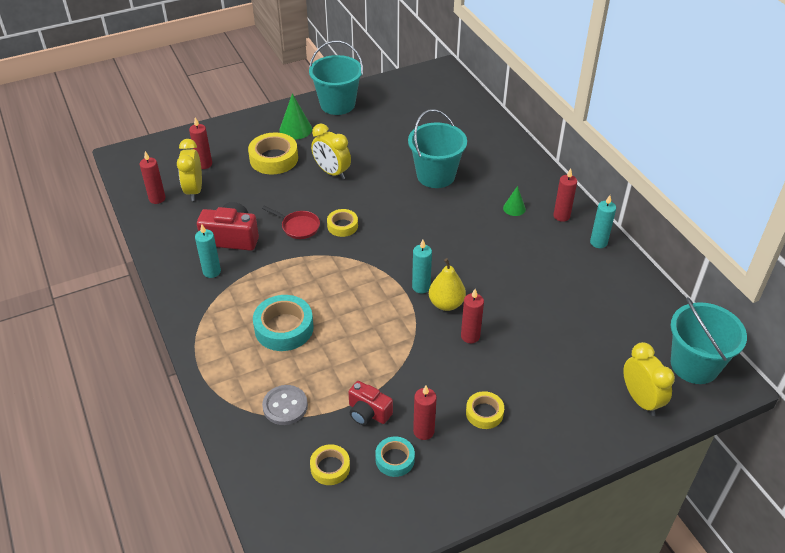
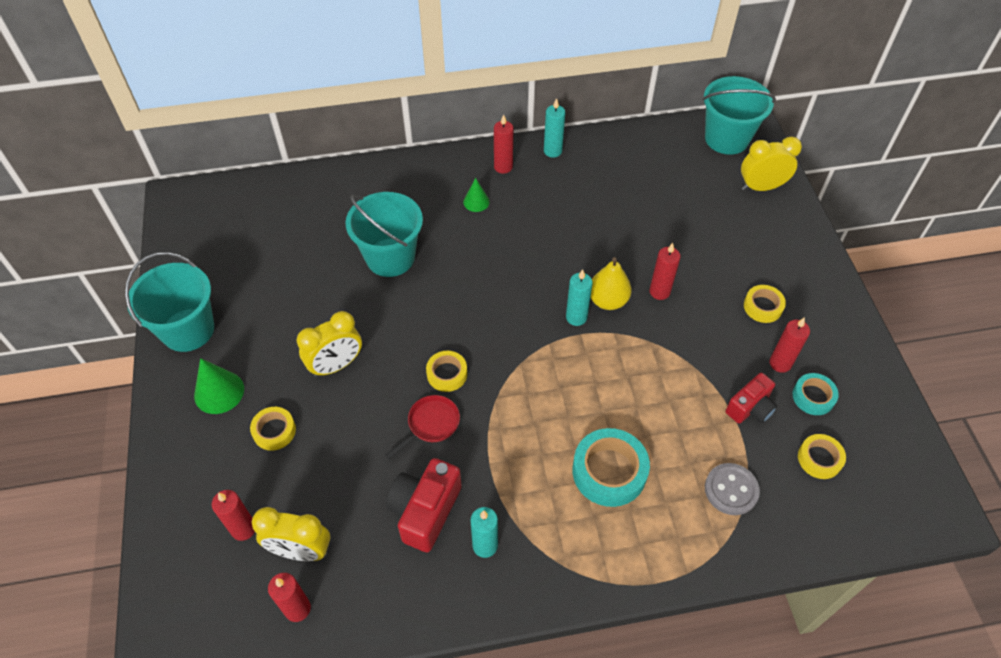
camera: 75 degrees left, 10 degrees up
(274, 159) = (274, 431): yellow tape -> yellow tape, size x0.59

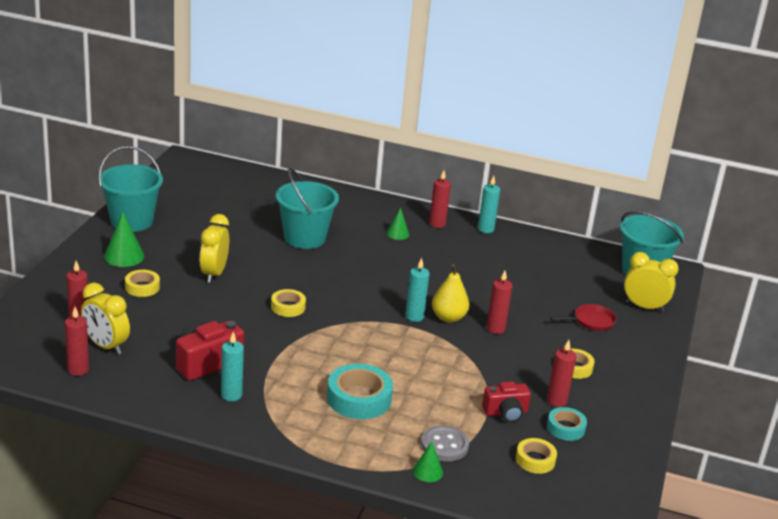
camera: 25 degrees right, 25 degrees down
(336, 365) = (214, 274): yellow clock -> yellow clock turned 105 degrees clockwise
(431, 424) = (252, 325): red pan -> red pan (591, 321)
(743, 538) = (427, 471): none -> green cone

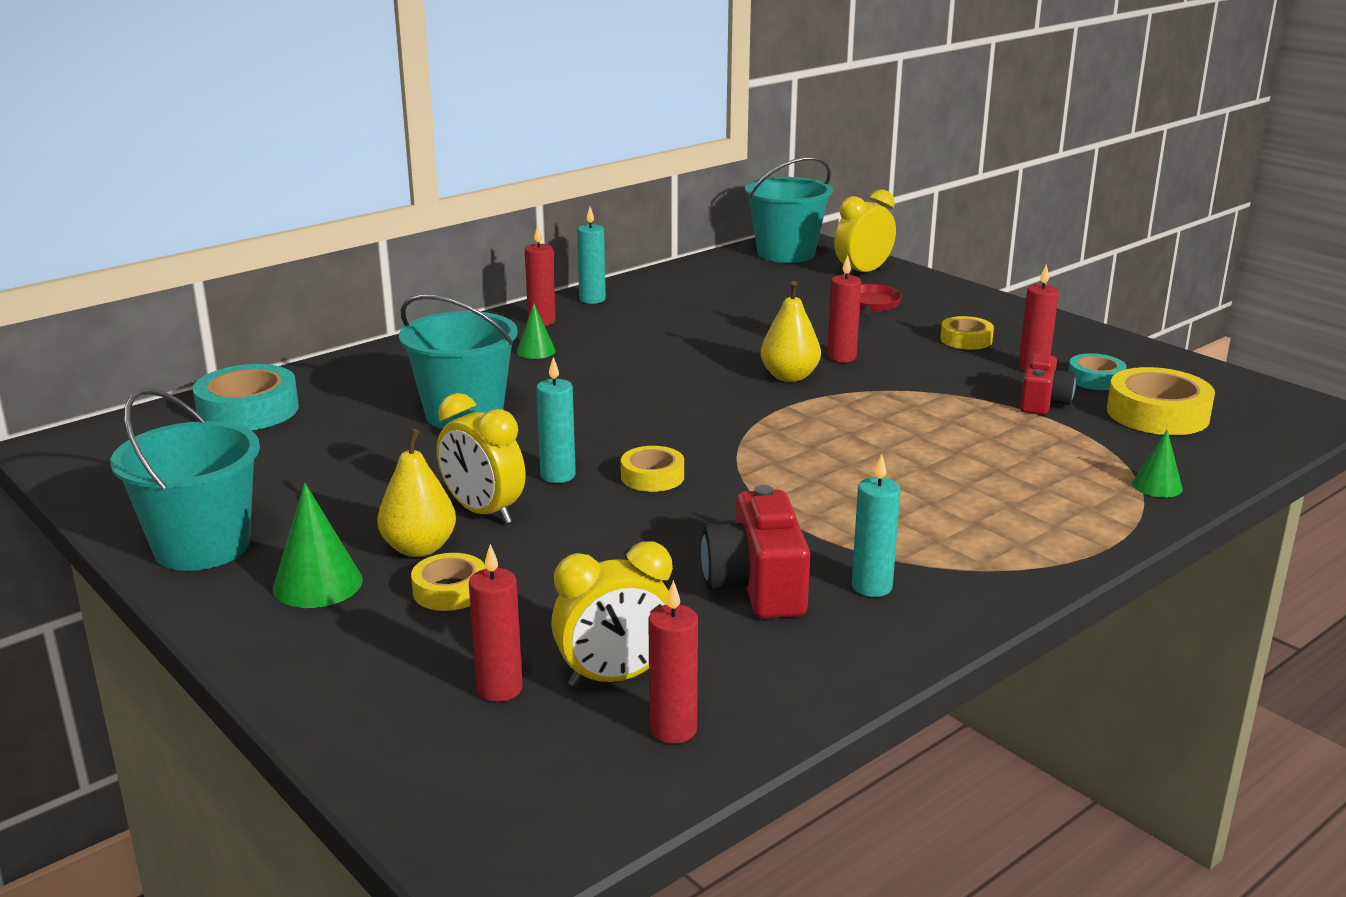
camera: 55 degrees left, 5 degrees down
(170, 269) = (419, 548): none -> yellow pear
(359, 398) = (949, 487): turquoise tape -> turquoise tape (248, 410)
(414, 316) = (766, 396): turquoise candle -> turquoise candle (558, 475)
(444, 445) = (1099, 459): grey button -> none
(535, 460) = (1157, 414): yellow tape -> yellow tape, size x1.70

